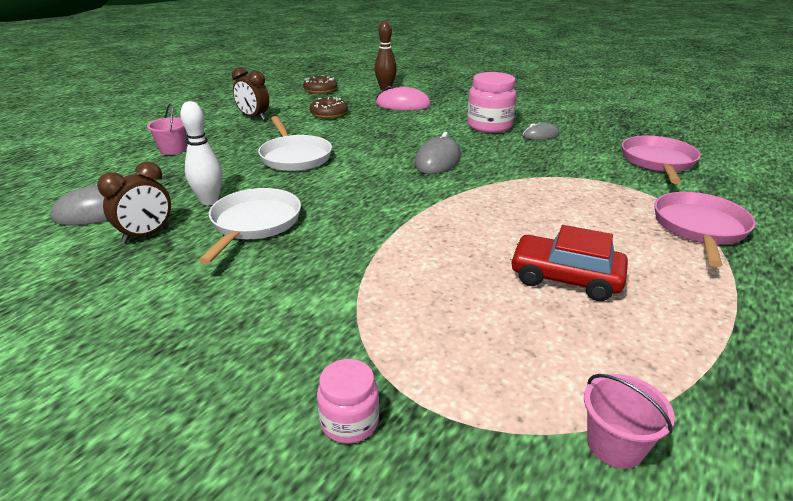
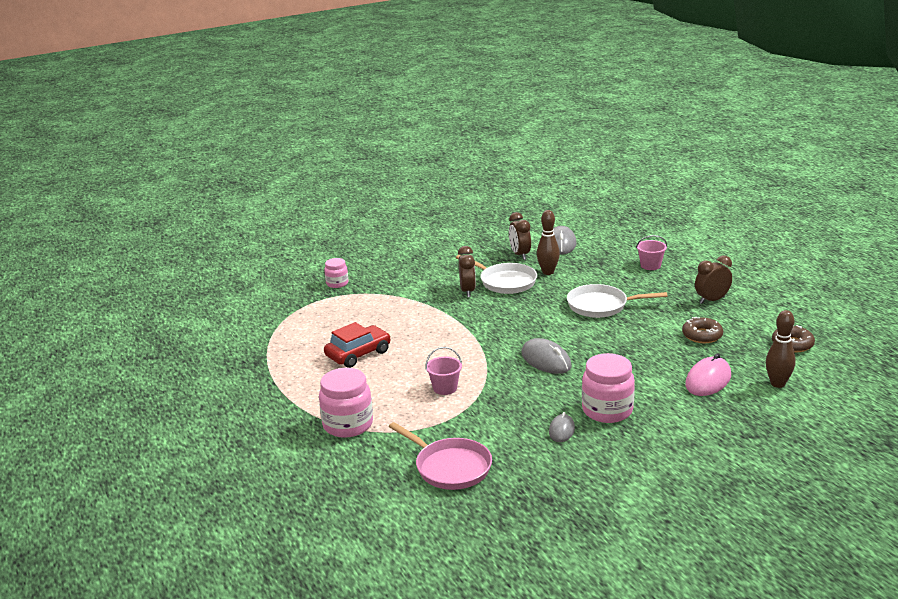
camera: 120 degrees right, 5 degrees down
(209, 201) = (548, 272): white bowling pin -> brown bowling pin
(301, 245) = (467, 291): none -> brown clock
(615, 445) = (268, 325): pink bucket -> pink bucket (445, 388)
(699, 228) = (348, 425): pink pan -> pink jar

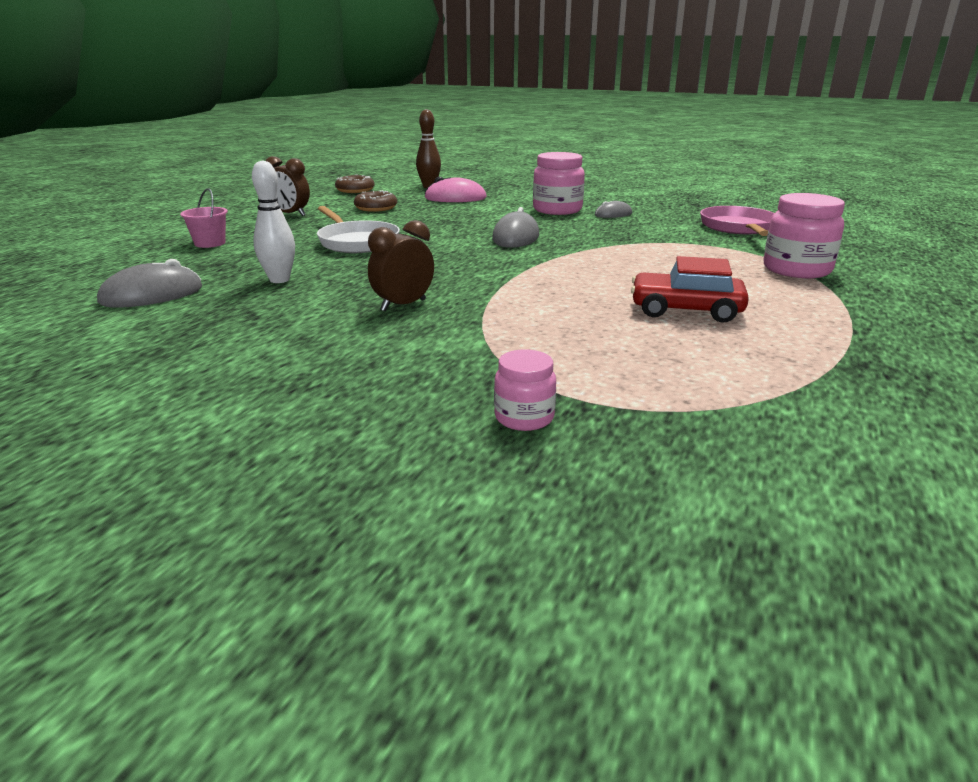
camera: 130 degrees left, 0 degrees up
(445, 388) = (647, 255): pink bucket -> none
(505, 282) = (341, 293): white pan -> none
(520, 255) = (222, 308): brown clock -> none
(548, 272) = (279, 280): brown bowling pin -> white bowling pin

